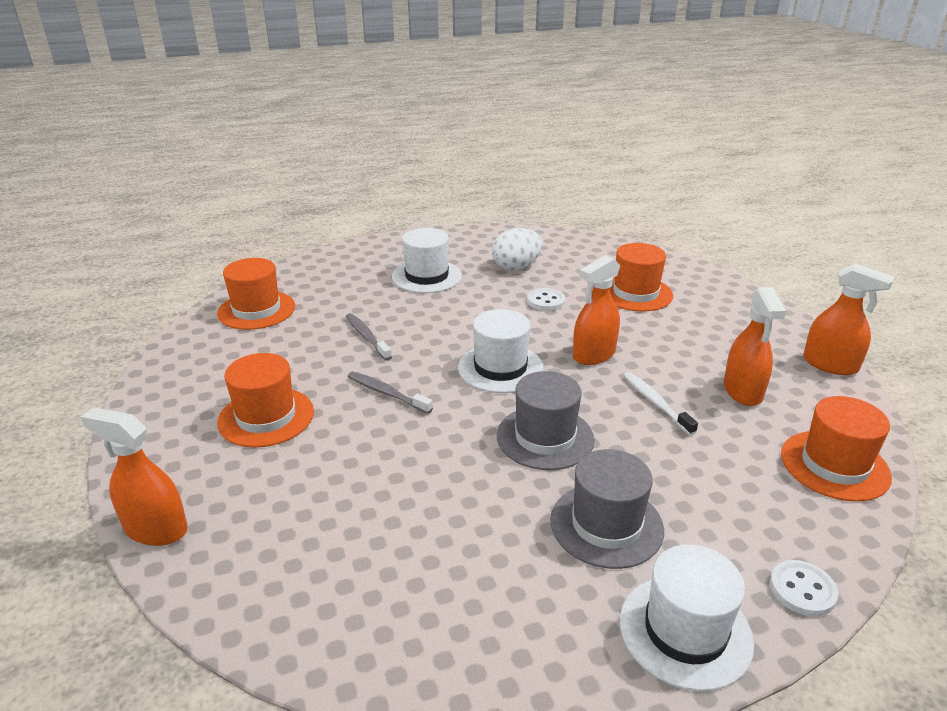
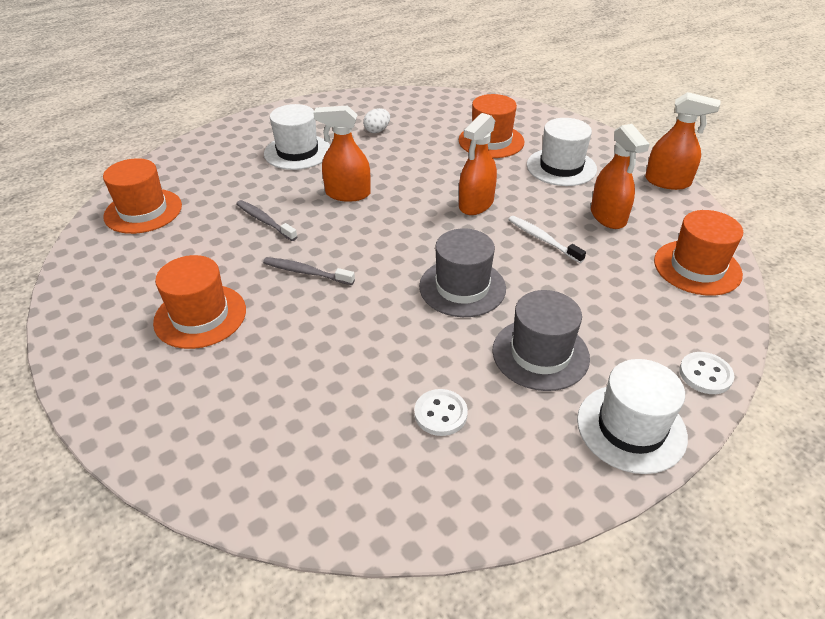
camera: 15 degrees left, 10 degrees up
(155, 529) = (139, 444): orange spray bottle -> orange spray bottle (347, 194)
(500, 368) = (400, 230): white hat -> white hat (561, 167)
(516, 267) = (377, 130): white egg -> white egg, size x0.60
(546, 301) = (416, 160): white button -> white button (440, 414)

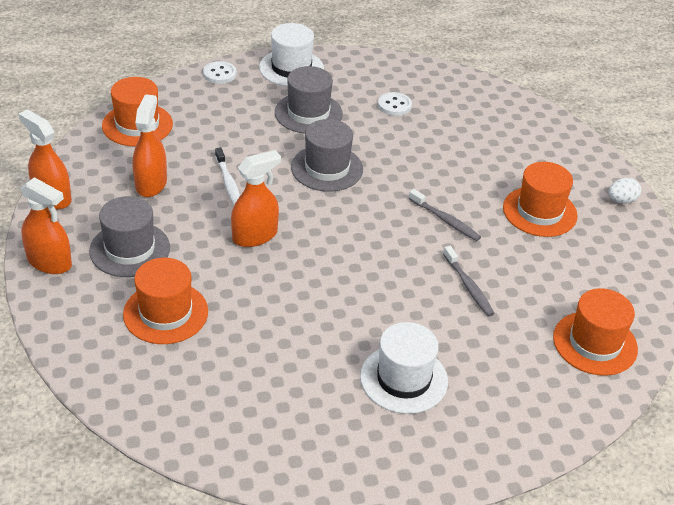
camera: 160 degrees left, 0 degrees up
(347, 194) = (373, 292): orange spray bottle -> orange spray bottle (49, 262)
(377, 130) = (287, 383): white egg -> white egg (621, 200)
(561, 167) = (130, 249): white hat -> grey hat

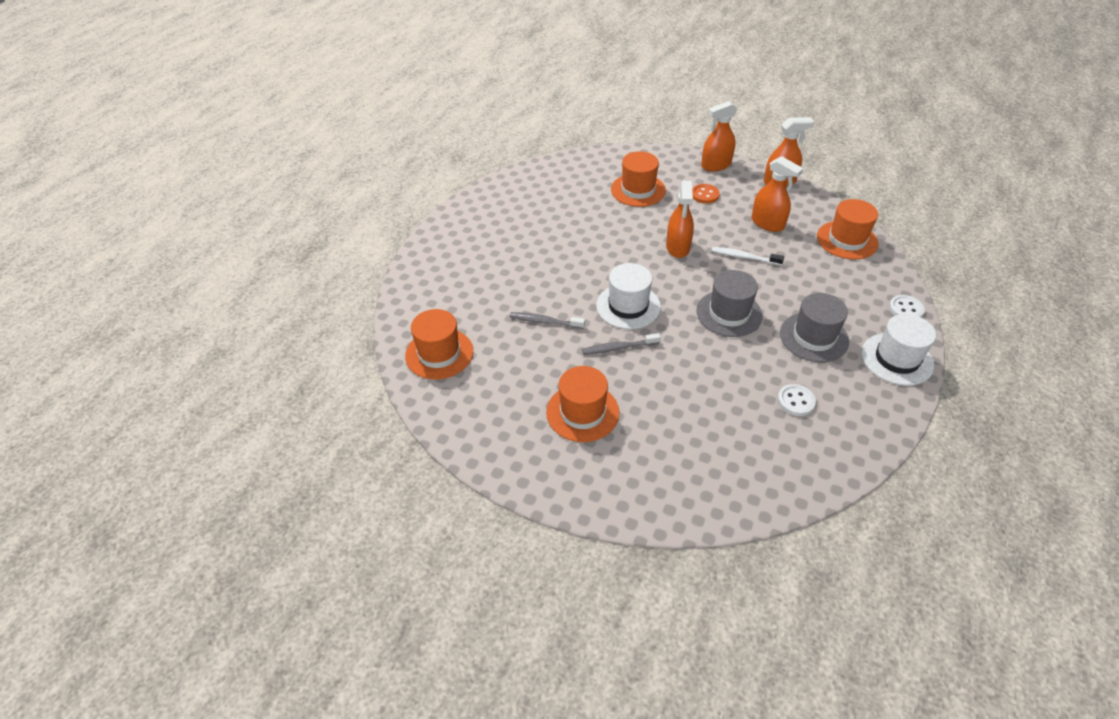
camera: 130 degrees right, 5 degrees up
(130, 249) = (705, 195): grey hat -> orange button
(404, 379) = (504, 253): white hat -> white hat (628, 306)
(621, 200) = (549, 483): white egg -> none

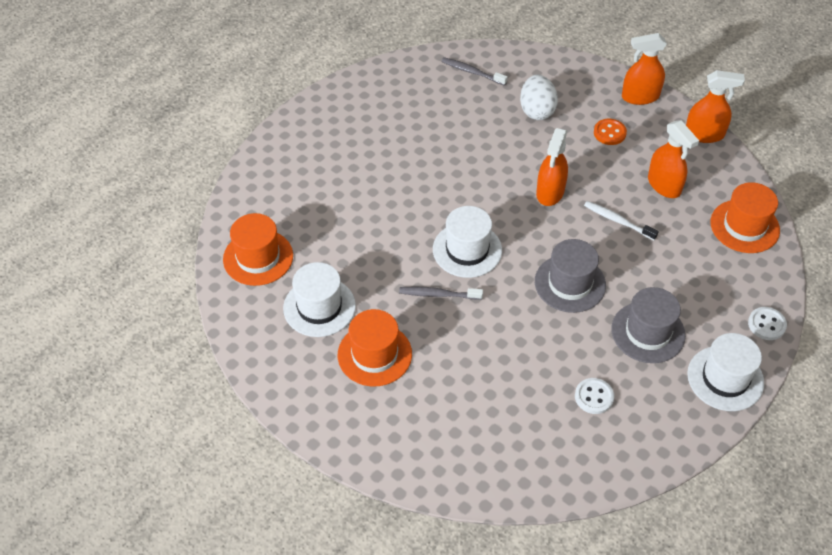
camera: 15 degrees right, 5 degrees up
(514, 383) = (319, 307): none -> white hat
(545, 321) = (375, 247): grey toothbrush -> grey toothbrush (472, 72)
(638, 190) = (537, 110): orange hat -> white egg

